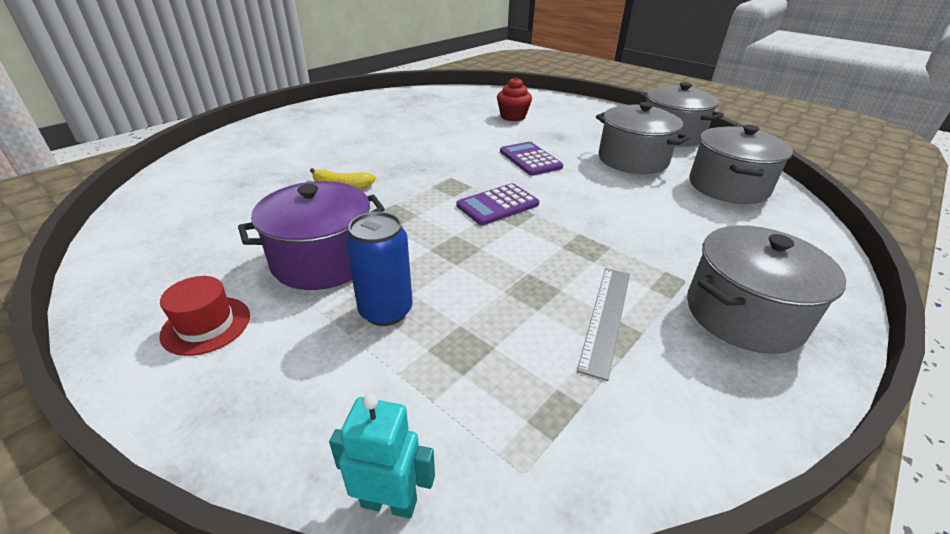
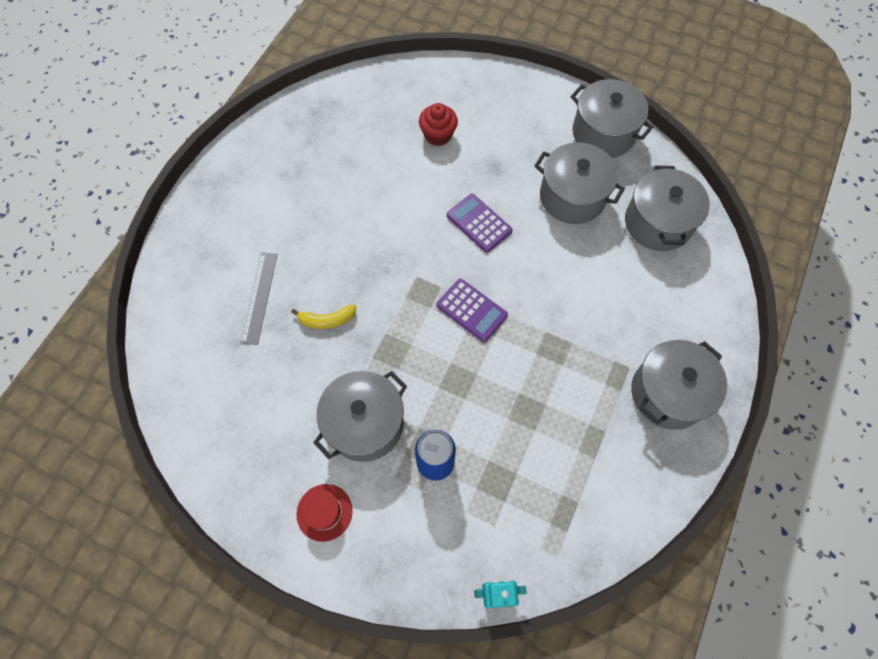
camera: 15 degrees left, 30 degrees up
(323, 260) = (365, 424): purple pot -> grey pot
(498, 205) = (472, 310): purple calculator -> purple calculator turned 90 degrees counterclockwise
(606, 317) = (580, 424): grey ruler -> grey ruler (259, 297)

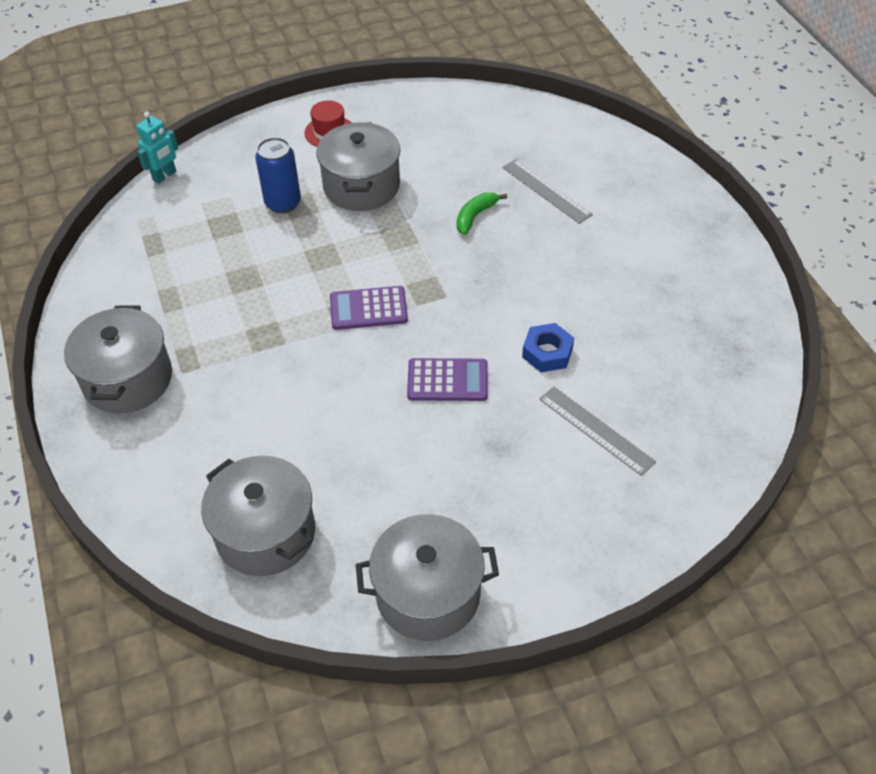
camera: 135 degrees right, 15 degrees down
(327, 320) = (475, 216): yellow banana -> green banana
(408, 192) = (547, 352): none -> blue nut
(438, 135) = (596, 430): red cupcake -> grey ruler
(572, 197) = (385, 484): grey pot -> none

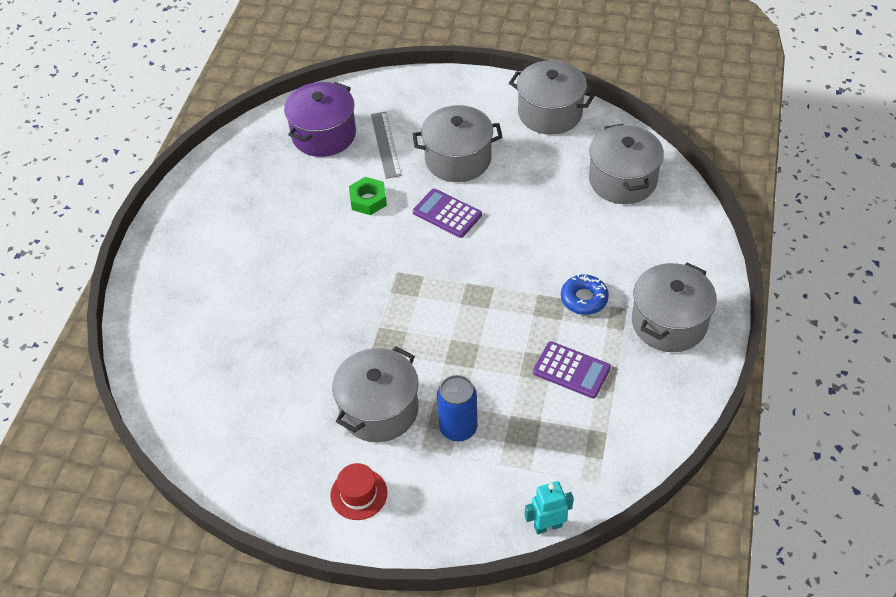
camera: 145 degrees left, 0 degrees up
(233, 361) = (584, 299): none -> blue donut
(368, 309) = (460, 290): purple calculator -> purple calculator (571, 370)
(475, 216) = (316, 327): green banana -> none
(492, 455) = (458, 159): none -> grey pot
(546, 191) = (241, 321): grey ruler -> none
(547, 352) = (368, 200): blue nut -> green nut
(679, 404) = (324, 135): none -> purple pot

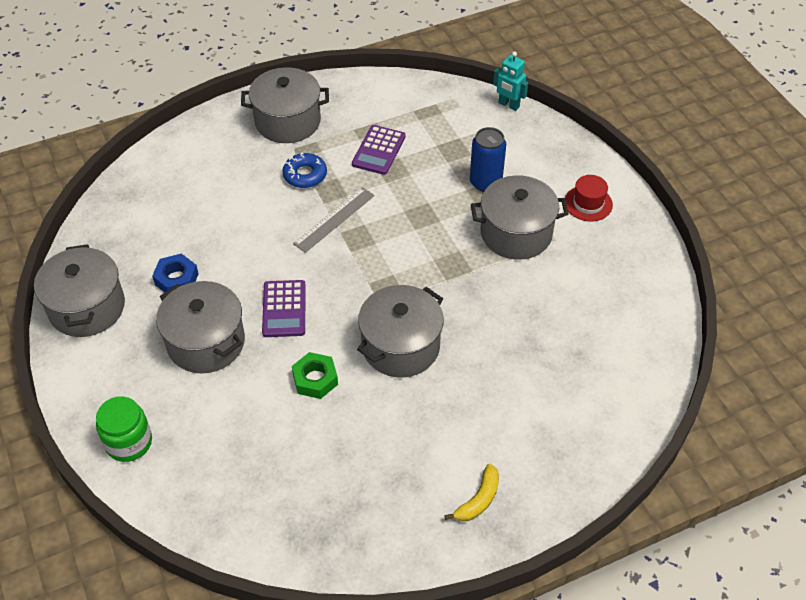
camera: 130 degrees left, 0 degrees up
(192, 232) = (478, 500): none -> yellow banana
(324, 135) = (254, 482): purple pot -> none
(385, 144) = (228, 415): grey ruler -> grey ruler (334, 219)
(413, 93) = (129, 442): none -> green jar
(534, 168) = (176, 279): none -> blue nut
(571, 370) = (379, 150): purple calculator -> purple calculator turned 150 degrees counterclockwise
(622, 180) = (148, 213): grey pot -> grey pot (401, 346)

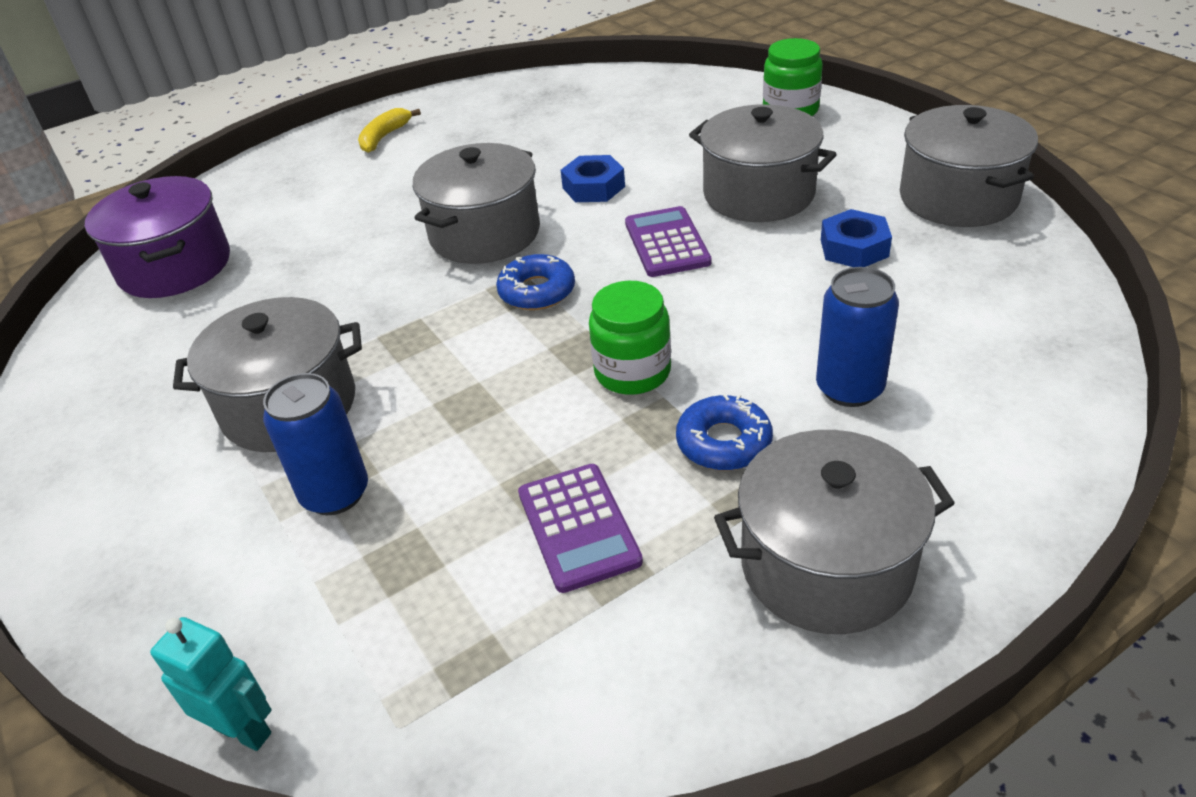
camera: 175 degrees right, 10 degrees down
(235, 190) = (849, 388): none -> blue can
(315, 379) = (593, 187): green nut -> blue nut
(334, 219) = (632, 372): grey ruler -> green jar
(374, 285) = (537, 291): none -> blue donut
(379, 150) = (578, 527): purple calculator -> purple calculator turned 150 degrees clockwise
(588, 203) = (128, 486): red hat -> none
(620, 363) = (175, 266): none -> purple pot

